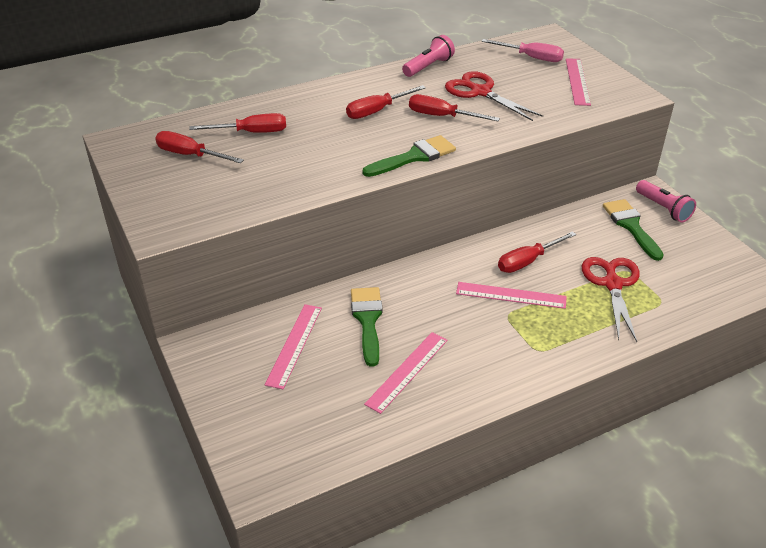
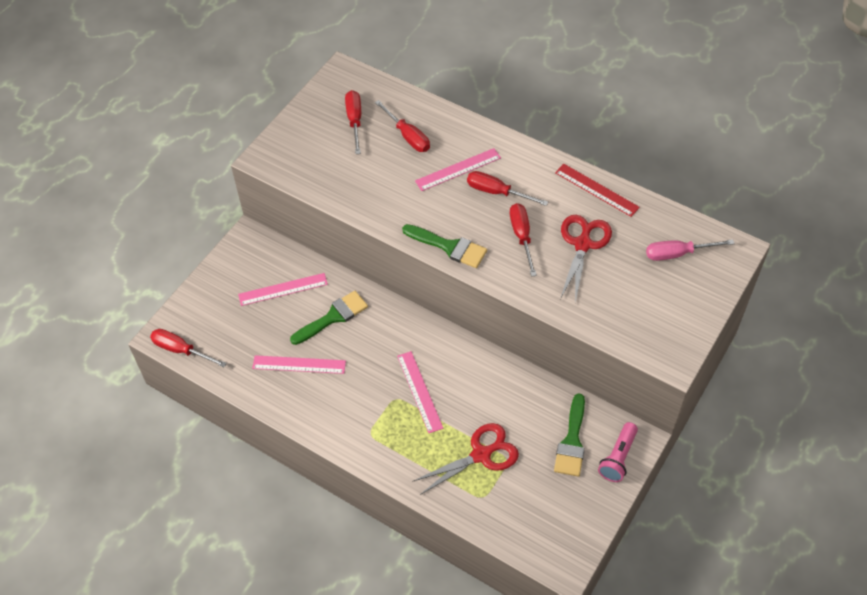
camera: 60 degrees right, 15 degrees up
(428, 67) = (596, 190): pink flashlight -> red ruler
(528, 261) = (469, 386): red screwdriver -> red screwdriver (181, 350)
(531, 57) = (678, 254): pink screwdriver -> pink screwdriver turned 90 degrees clockwise
(577, 81) = (661, 305): pink ruler -> pink ruler (458, 169)
(631, 226) = (572, 441): green brush -> green brush turned 150 degrees clockwise

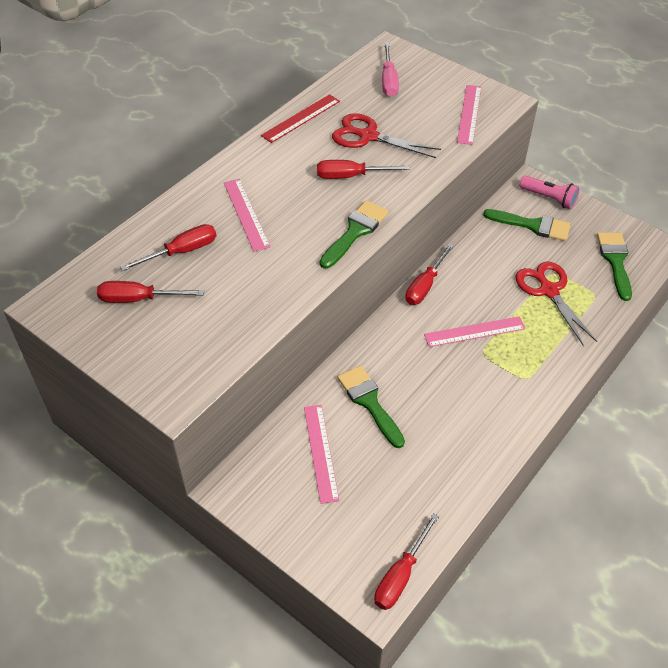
camera: 85 degrees left, 5 degrees down
(299, 365) = (433, 440): pink ruler -> pink ruler (469, 114)
(497, 192) = (287, 187): red screwdriver -> red screwdriver (425, 285)
(534, 519) = (615, 261): none -> green brush

